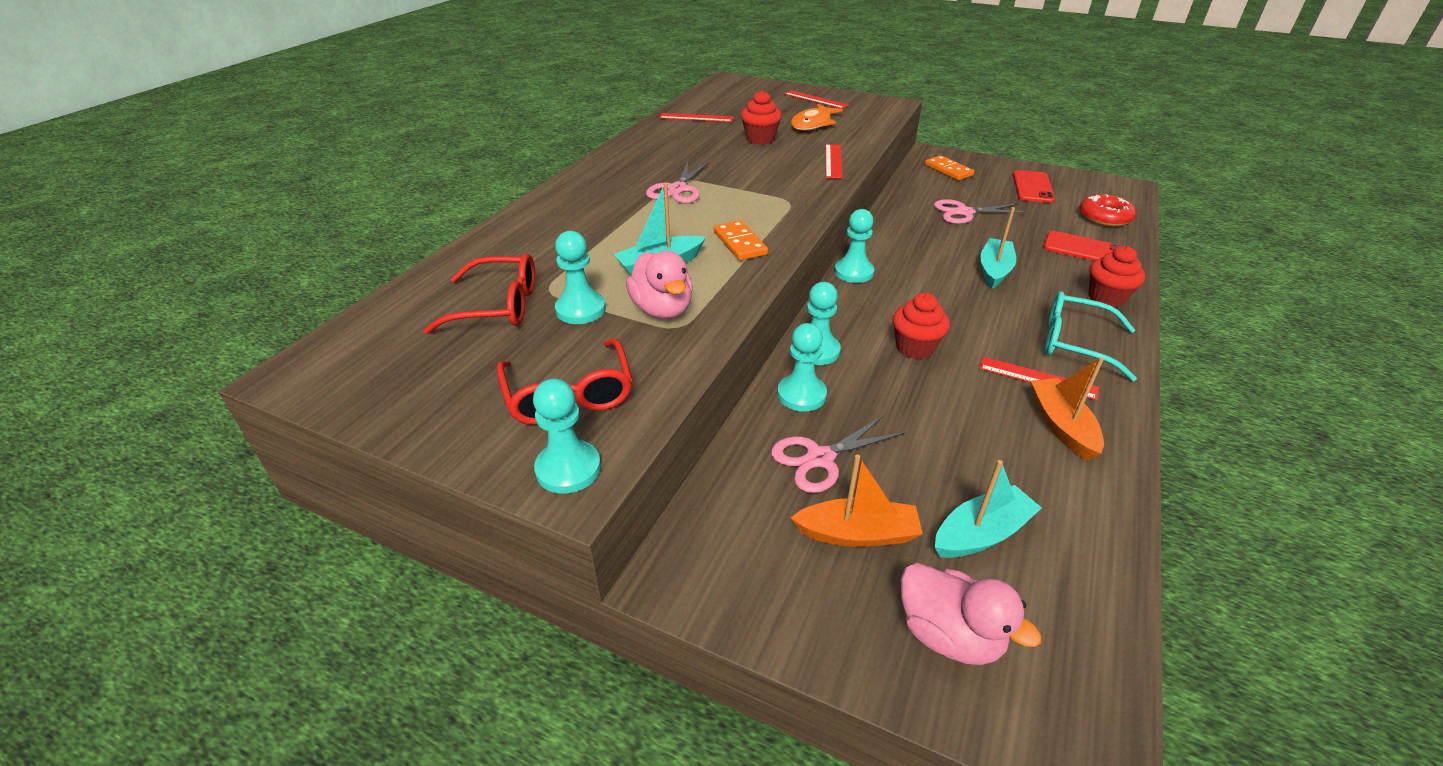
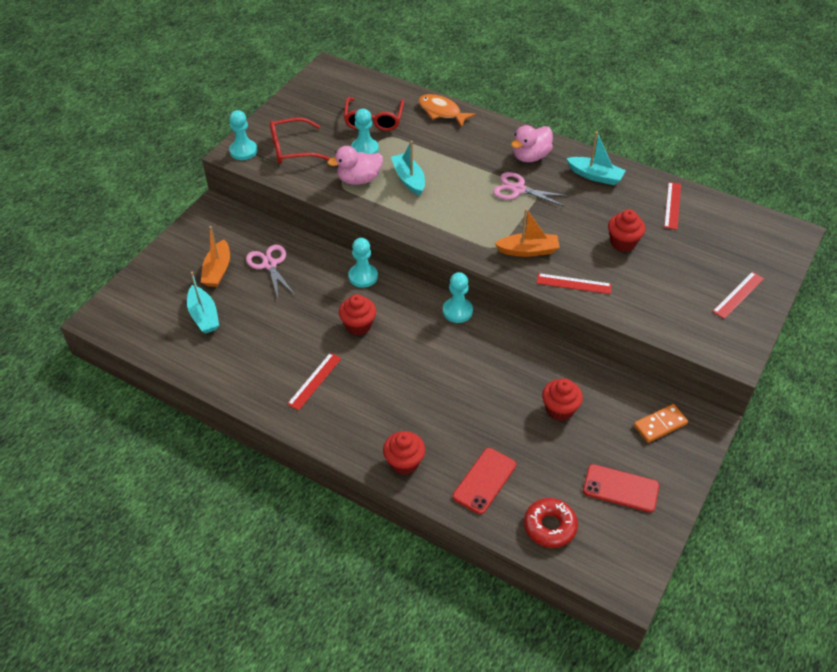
camera: 95 degrees right, 10 degrees up
(740, 243) = (432, 216): orange domino -> none
(801, 395) = (322, 264): turquoise pawn -> none
(813, 124) = (665, 283): orange fish -> orange fish (441, 112)
(948, 635) = (157, 290): pink duck -> pink duck (530, 156)
(964, 212) = (559, 410): pink scissors -> red cupcake
(994, 270) = (453, 400): turquoise boat -> turquoise boat (595, 176)
(1061, 426) = (268, 377): orange boat -> orange boat (528, 250)
(1075, 343) = (348, 417): turquoise glasses -> none

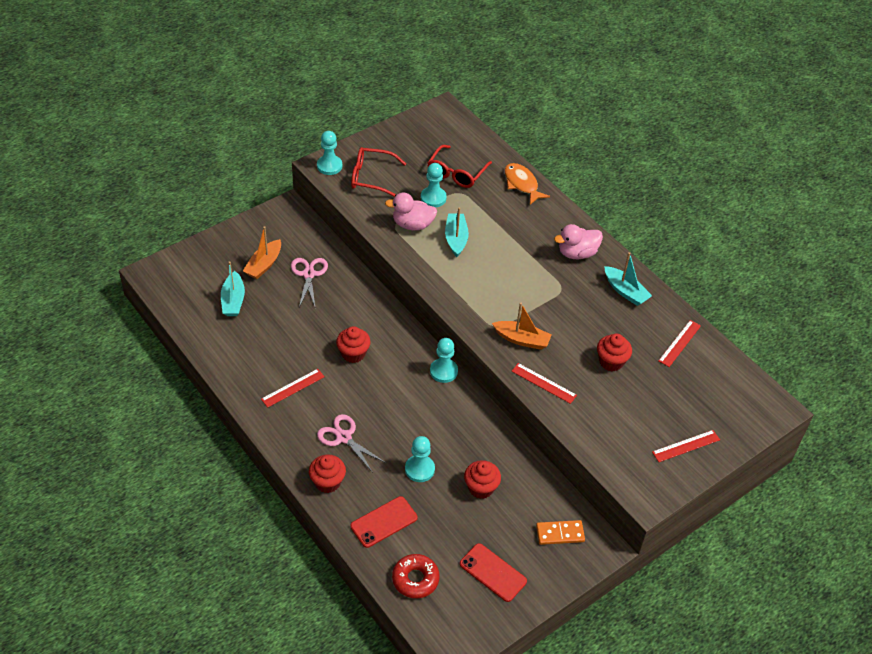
camera: 20 degrees right, 0 degrees up
(363, 276) = (380, 312): turquoise pawn -> turquoise pawn (419, 469)
(518, 189) = (547, 280): pink scissors -> pink scissors (343, 437)

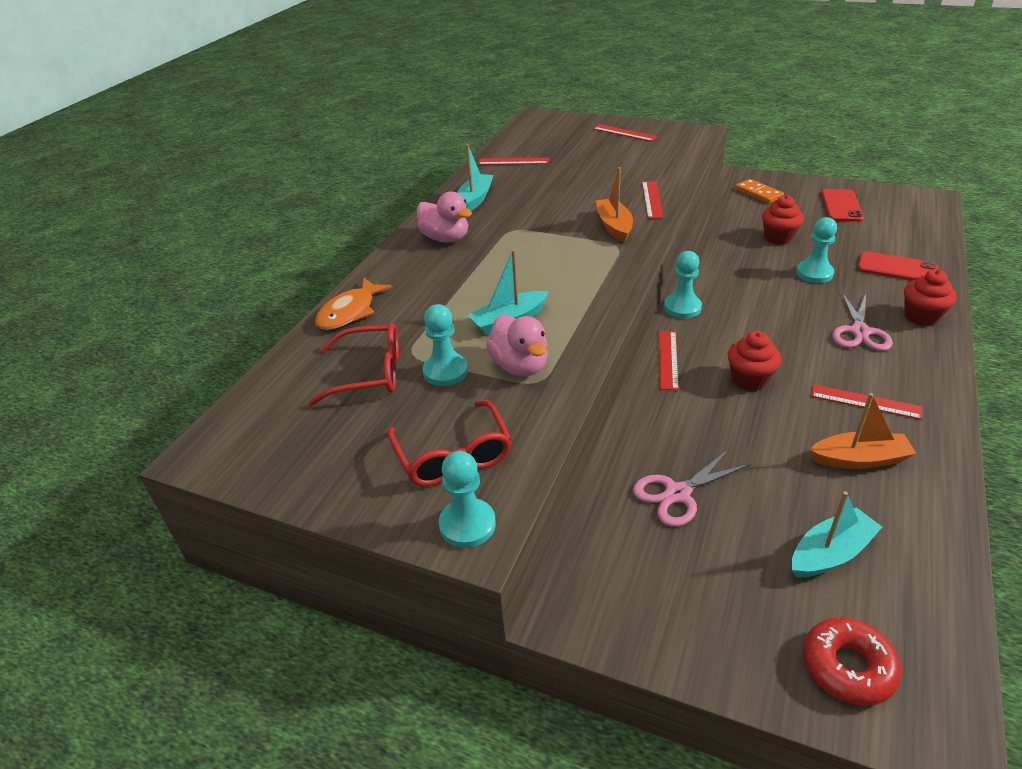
camera: 115 degrees left, 10 degrees down
(264, 265) = (720, 561): orange boat -> orange boat (859, 459)
(401, 331) = (668, 359): none -> red ruler
(415, 579) = (912, 233): red donut -> red donut (847, 667)
(611, 362) = (578, 180): red cupcake -> none

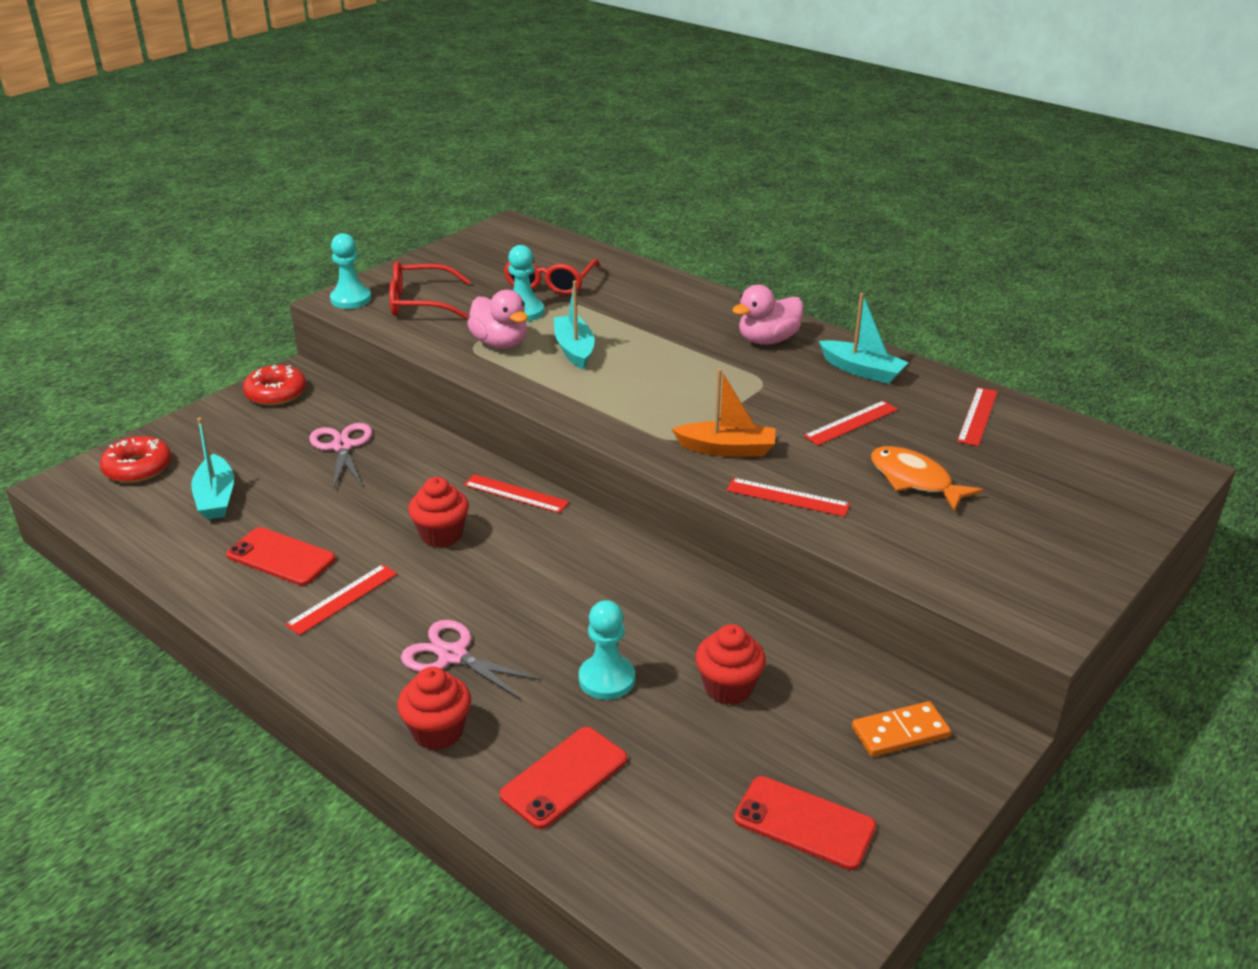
camera: 105 degrees right, 5 degrees down
(350, 312) = (652, 281): orange fish -> orange fish (914, 480)
(520, 366) = (500, 343): pink duck -> pink duck turned 120 degrees counterclockwise
(612, 609) = (276, 393): none -> red donut
(624, 133) = (1065, 541): red ruler -> red ruler (851, 423)
(682, 307) = (603, 533): turquoise pawn -> none
(859, 459) = (281, 557): orange boat -> red phone

